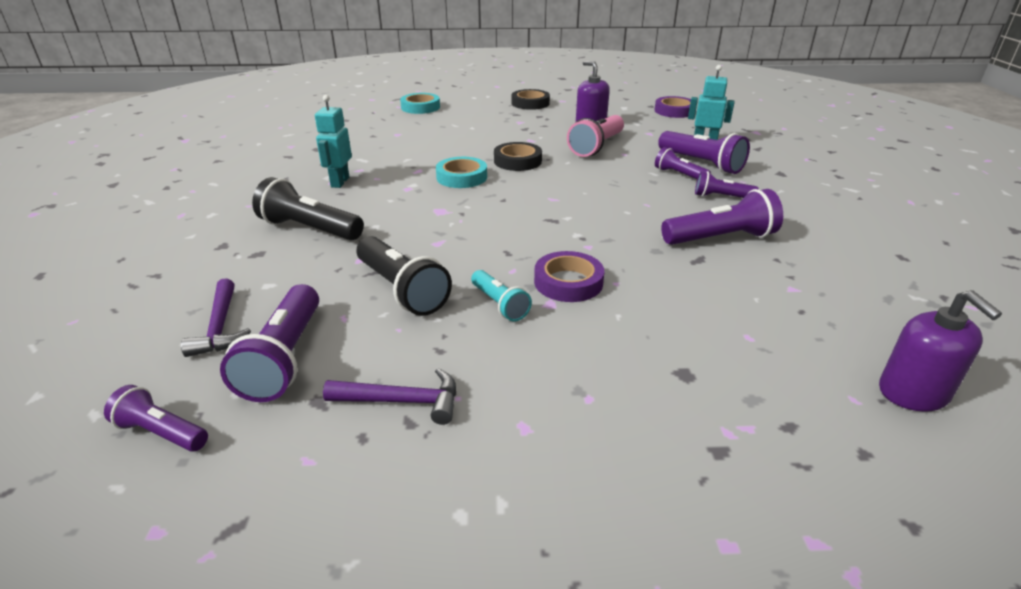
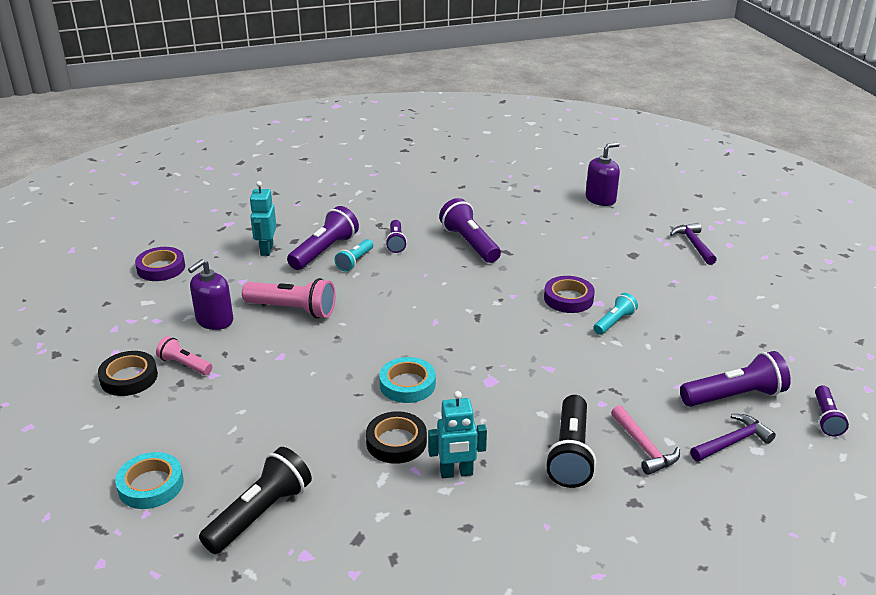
camera: 105 degrees left, 0 degrees up
(275, 268) = (644, 447): none -> pink hammer
(402, 290) = (627, 368): black flashlight -> black flashlight (260, 513)
(402, 401) = (728, 338): purple hammer -> purple hammer (693, 244)
(517, 161) = (350, 355): black tape -> black tape (396, 442)
(536, 115) = (184, 365): none -> pink flashlight
(679, 174) = (355, 261): purple flashlight -> turquoise flashlight

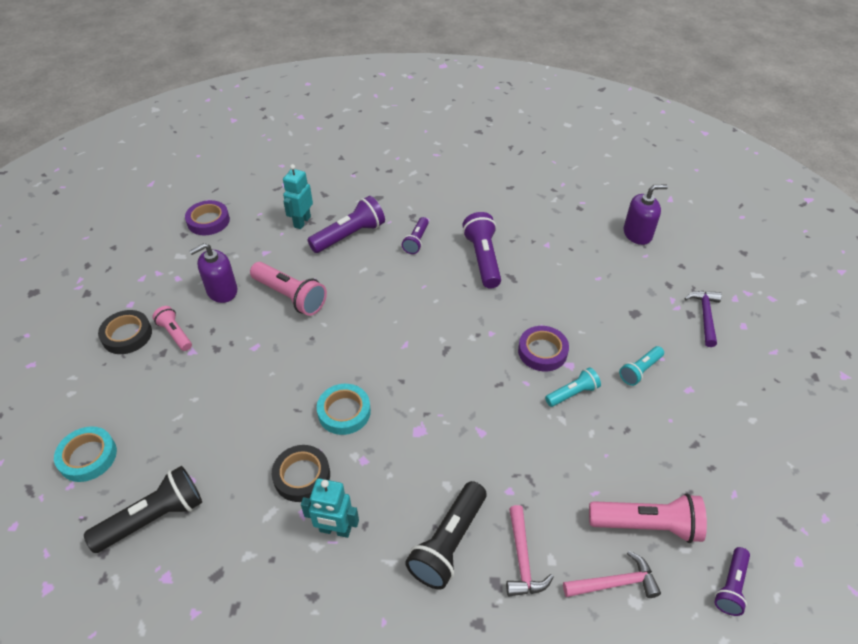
camera: 20 degrees right, 15 degrees up
(355, 261) = (369, 254): turquoise flashlight -> turquoise flashlight (640, 370)
(732, 442) = (615, 583): purple hammer -> pink hammer
(734, 396) = (647, 525): purple flashlight -> pink flashlight

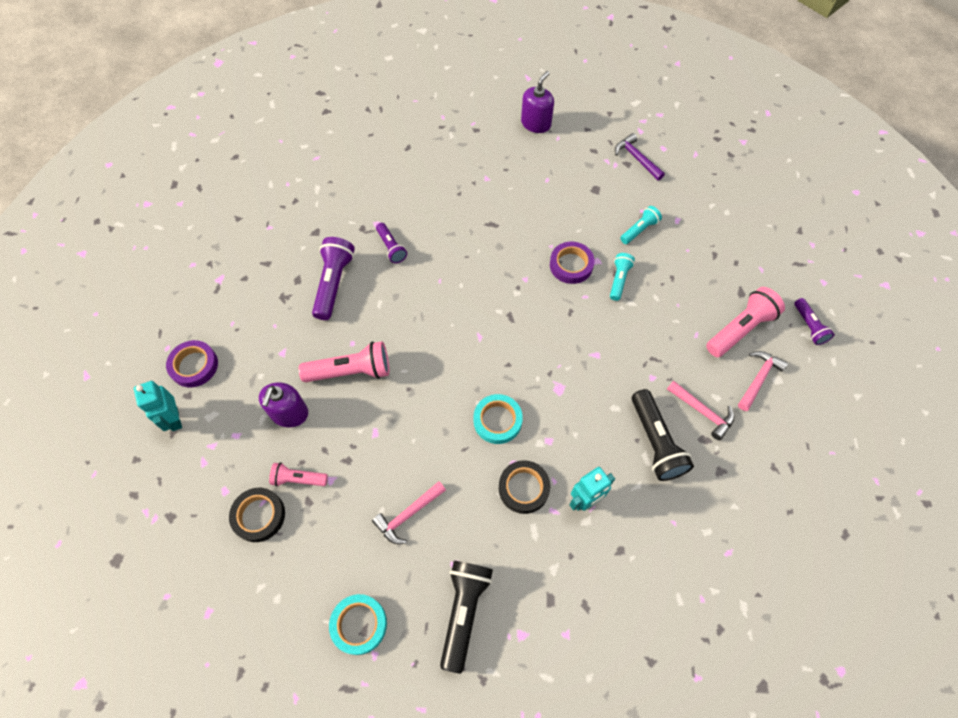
camera: 45 degrees left, 15 degrees up
(205, 418) = (408, 515): none -> pink hammer
(302, 222) = (279, 302): turquoise robot -> turquoise robot (174, 419)
(483, 259) = (455, 224): purple flashlight -> none
(640, 370) = (639, 230): turquoise flashlight -> turquoise flashlight turned 135 degrees counterclockwise

